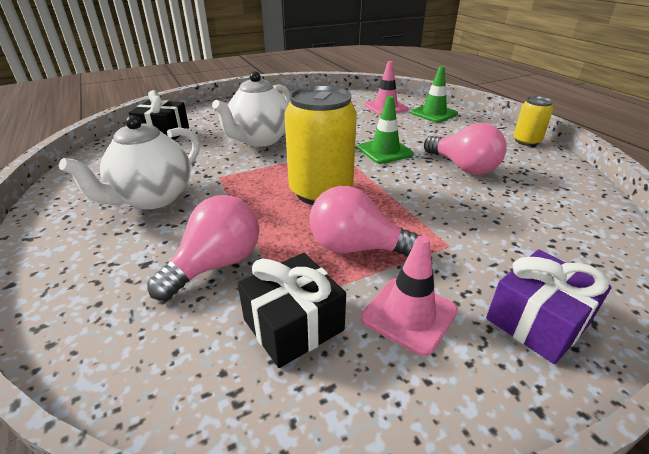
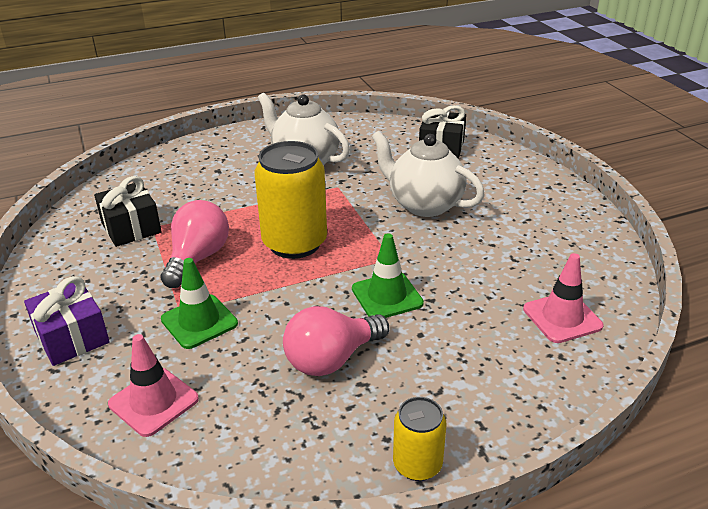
camera: 95 degrees right, 0 degrees up
(216, 264) = (204, 196): pink light bulb -> none
(409, 314) = (113, 275): pink traffic cone -> pink traffic cone (153, 401)
(434, 113) = (541, 372): green traffic cone -> green traffic cone (199, 321)

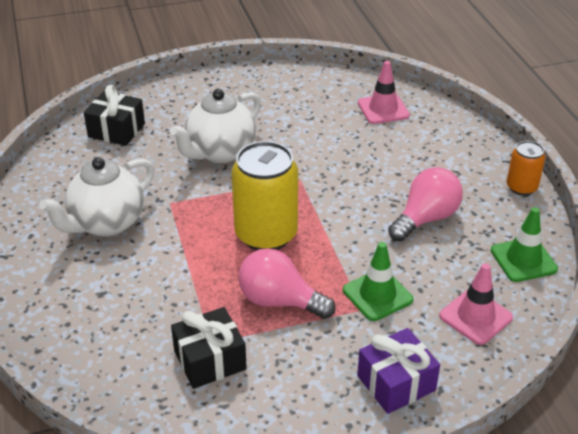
camera: 85 degrees left, 5 degrees up
(332, 359) = (425, 218): pink light bulb -> pink light bulb turned 105 degrees counterclockwise
(387, 296) = (351, 185): green traffic cone -> green traffic cone (523, 260)
(417, 464) = (521, 187): yellow can -> orange can

